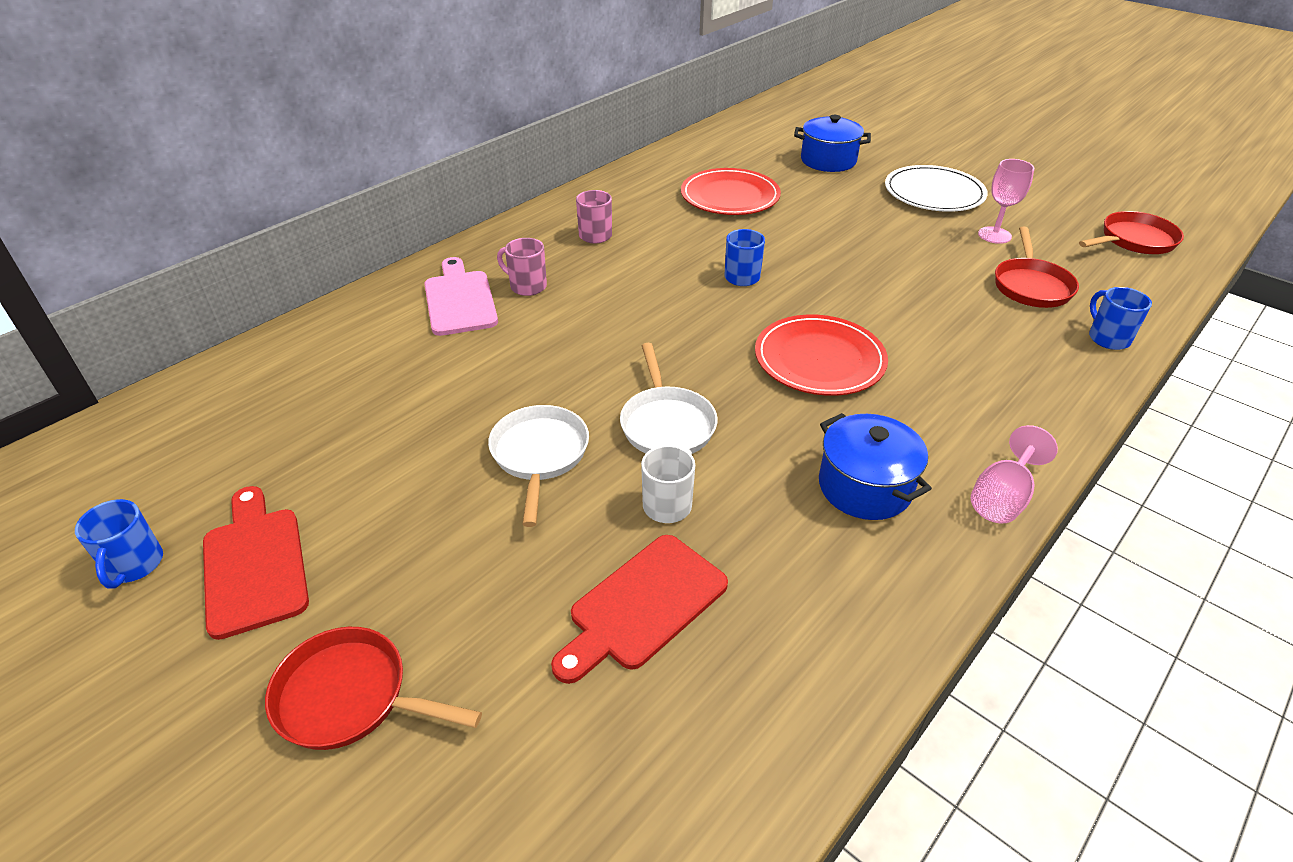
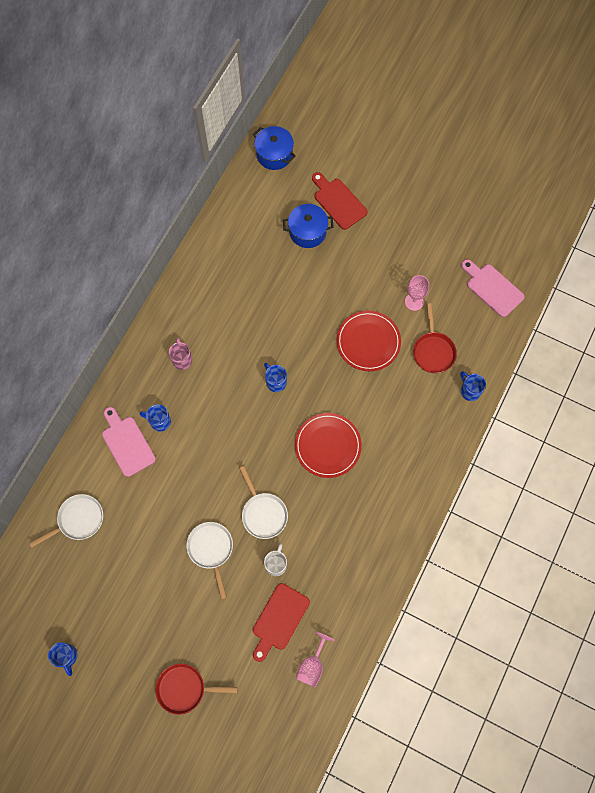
camera: 15 degrees left, 30 degrees up
(255, 564) = (116, 642): red cutting board -> red cutting board (338, 202)
(316, 370) = (78, 520): none -> white pan
(527, 286) = (159, 421): pink mug -> blue mug
(730, 196) = (252, 294): red plate -> red plate (368, 342)
(865, 487) = (358, 531): blue pot -> blue pot (274, 154)
(934, 193) = (377, 259): white plate -> none
(1002, 498) = (416, 522): pink goblet -> pink goblet (312, 665)
(1134, 240) = (492, 288): red pan -> pink cutting board

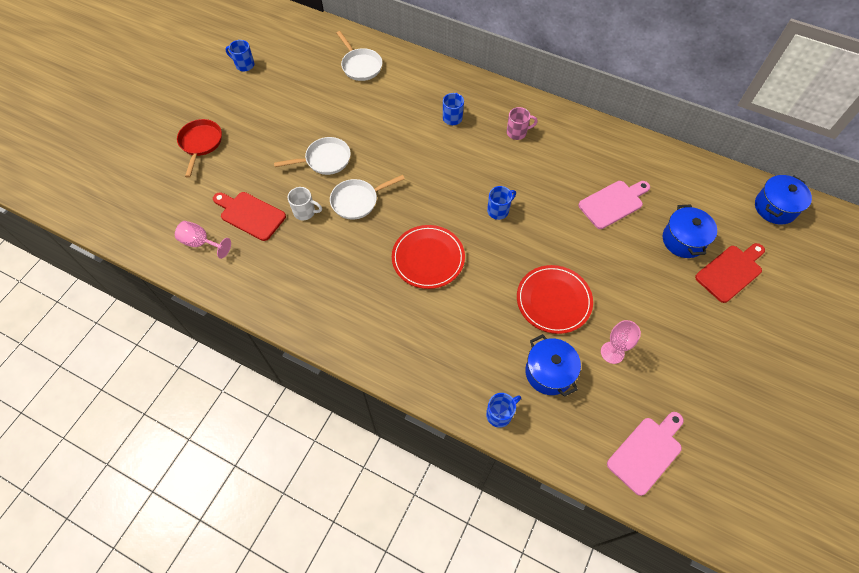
camera: 90 degrees right, 10 degrees down
(67, 656) = (244, 65): blue mug -> blue mug turned 45 degrees clockwise
(127, 443) = (430, 95): pink cutting board -> pink cutting board (613, 203)
(433, 351) = (549, 372): red pan -> blue pot

